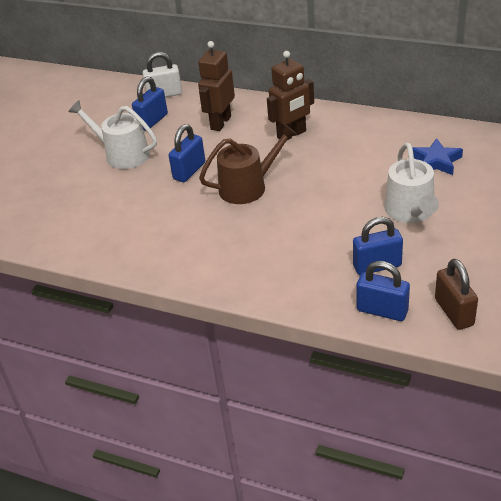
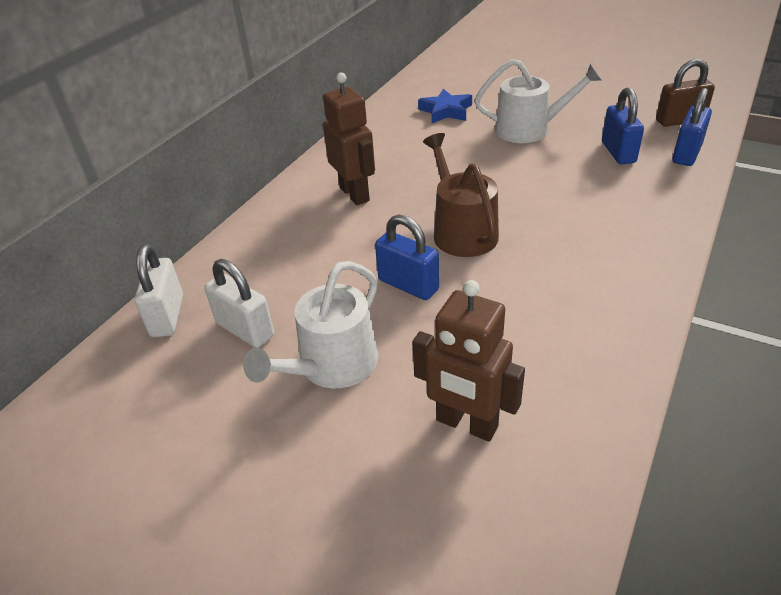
camera: 85 degrees left, 0 degrees up
(152, 121) = (245, 330): blue padlock -> white padlock
(220, 123) = (293, 254): brown robot -> brown robot (466, 424)

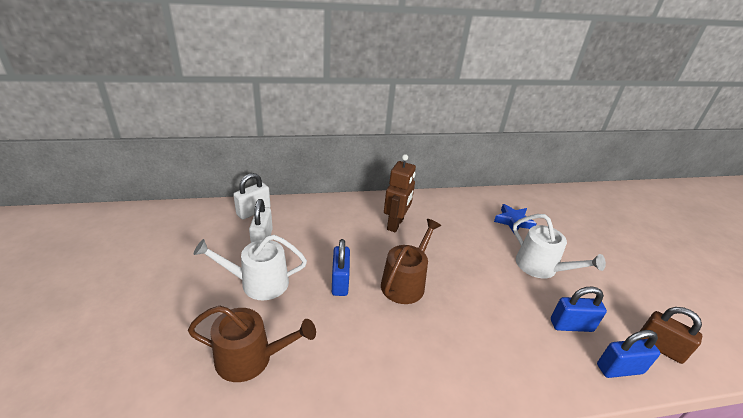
camera: 45 degrees right, 5 degrees down
(466, 424) = (250, 358): brown robot -> brown watering can
(618, 152) = (571, 325): blue padlock -> blue padlock turned 45 degrees clockwise

